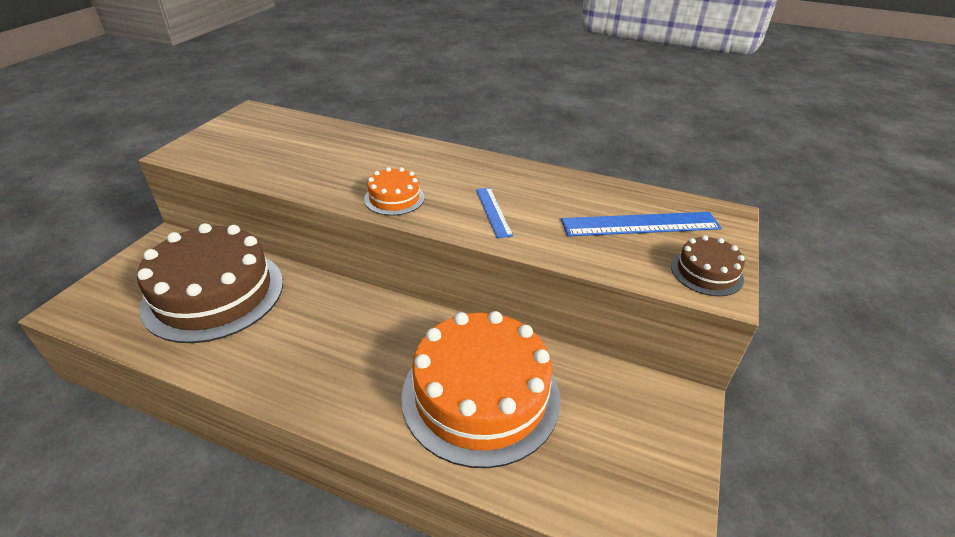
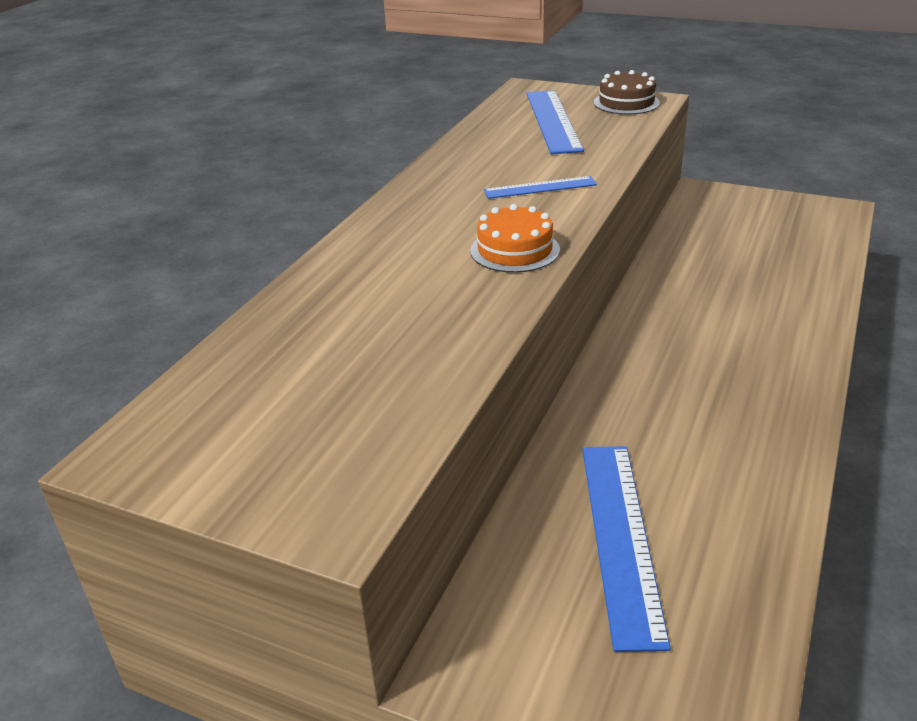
camera: 85 degrees left, 5 degrees down
(214, 293) = (621, 537): brown cake -> blue ruler
(480, 395) = (737, 285): orange cake -> none

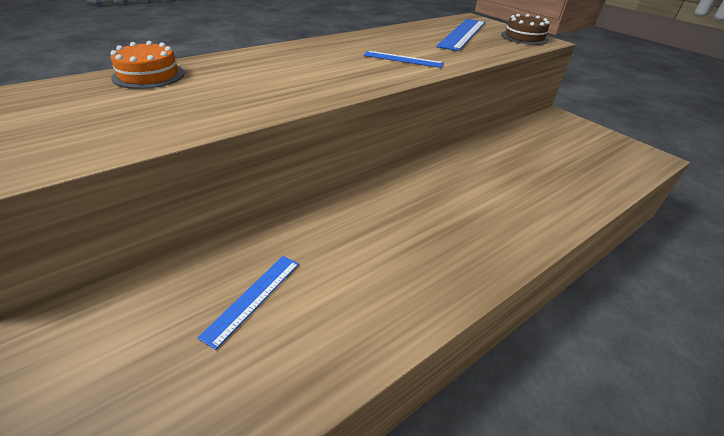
camera: 25 degrees right, 5 degrees up
(515, 250) = (335, 82): orange cake -> orange cake (149, 75)
(621, 537) = (253, 298): blue ruler -> blue ruler, size x0.57

